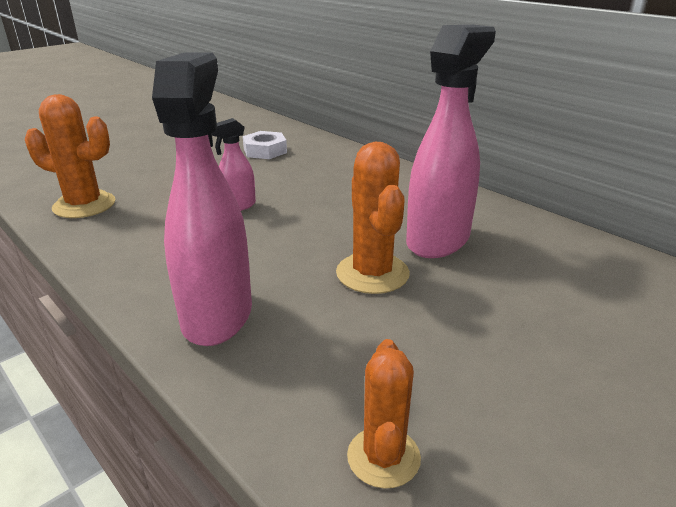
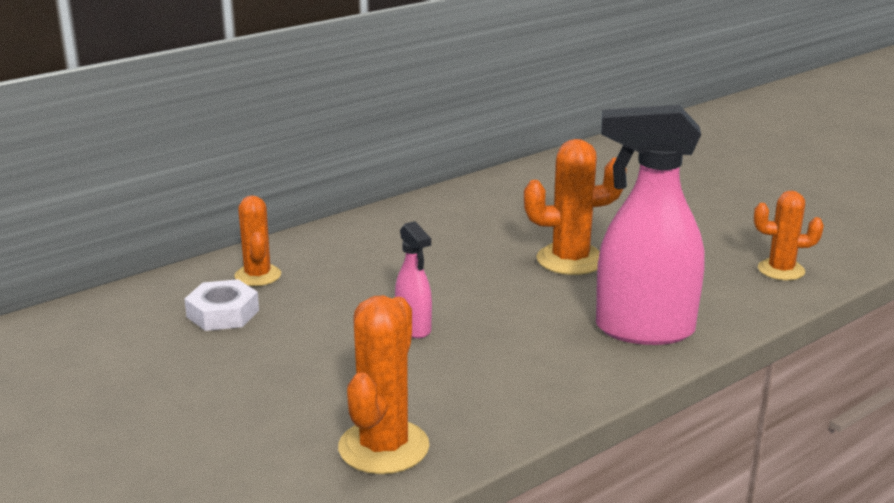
camera: 85 degrees left, 5 degrees down
(318, 154) = (258, 276): none -> orange cactus
(438, 240) = (511, 227): pink spray bottle -> none

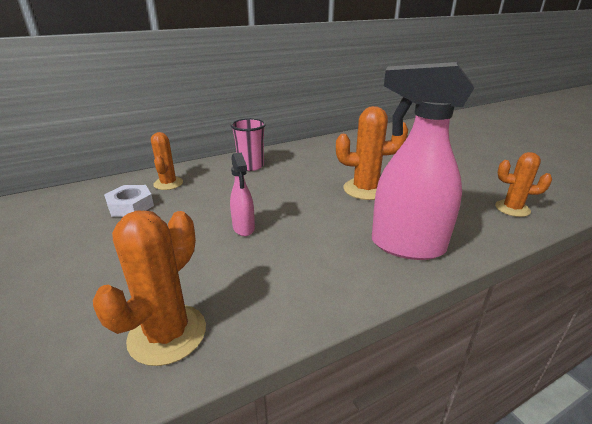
camera: 10 degrees right, 5 degrees up
(376, 237) = (251, 166): none -> pink cup

